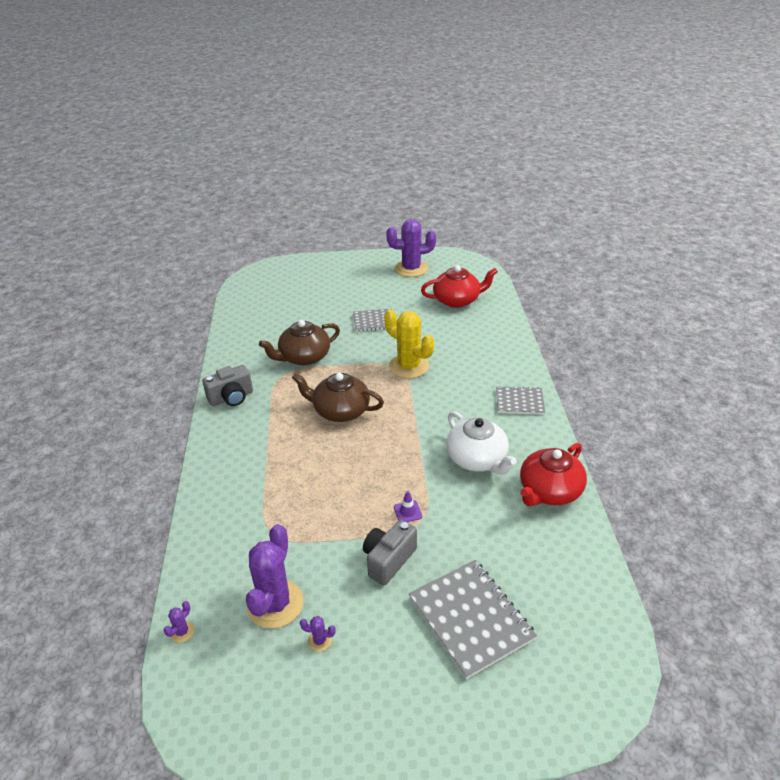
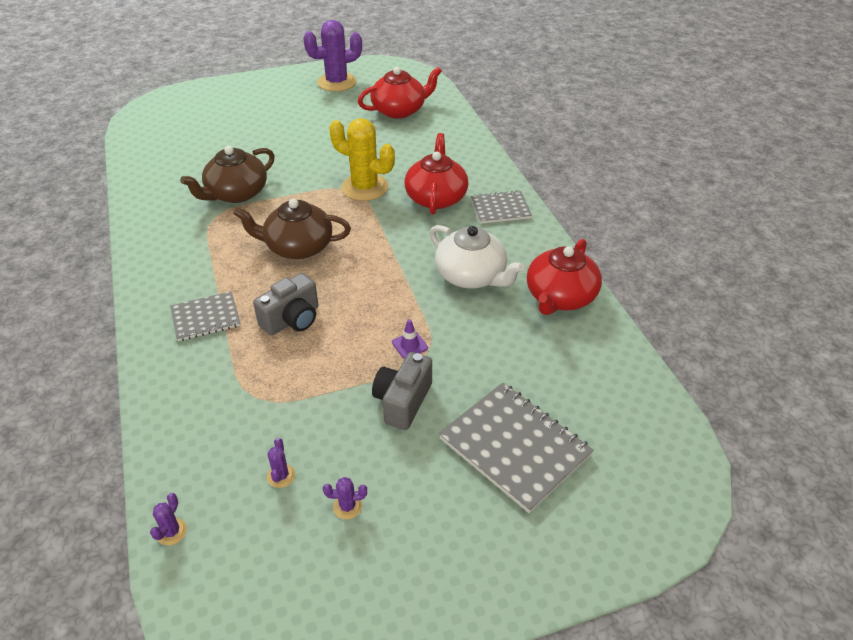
camera: 15 degrees left, 5 degrees up
(231, 398) = (158, 251): grey camera -> grey camera (292, 320)
(275, 604) = (281, 476): purple cactus -> purple cactus, size x0.41
(374, 321) = (309, 144): grey notebook -> grey notebook (206, 318)
(466, 383) = (436, 197): none -> red teapot

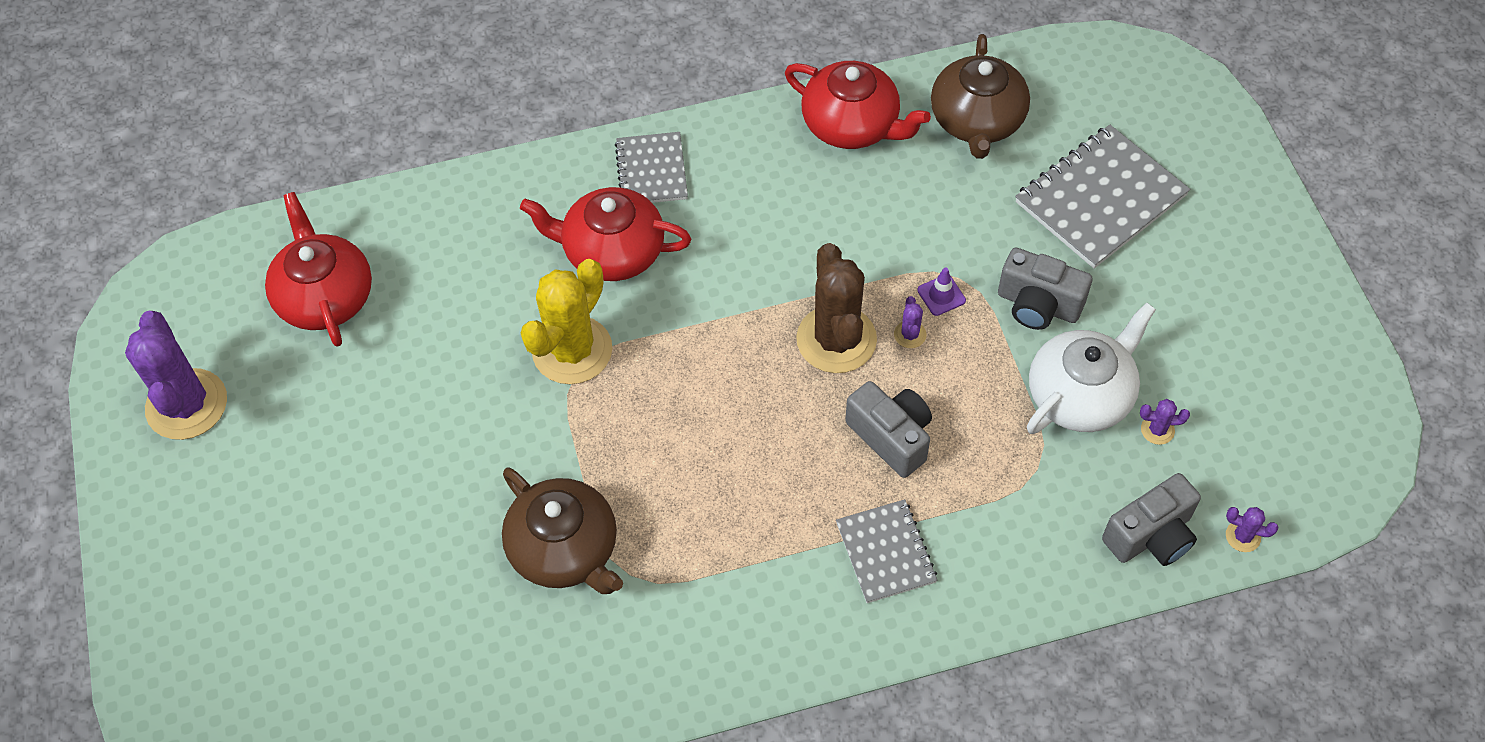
camera: 85 degrees left, 15 degrees up
(186, 466) = (1151, 536): none -> grey camera
(298, 247) = (725, 440): brown teapot -> brown teapot (977, 121)
(347, 506) = (1192, 360): purple cactus -> purple cactus (910, 334)
(371, 292) = (836, 339): none -> brown cactus
(471, 276) = (805, 218): white teapot -> white teapot (1080, 395)

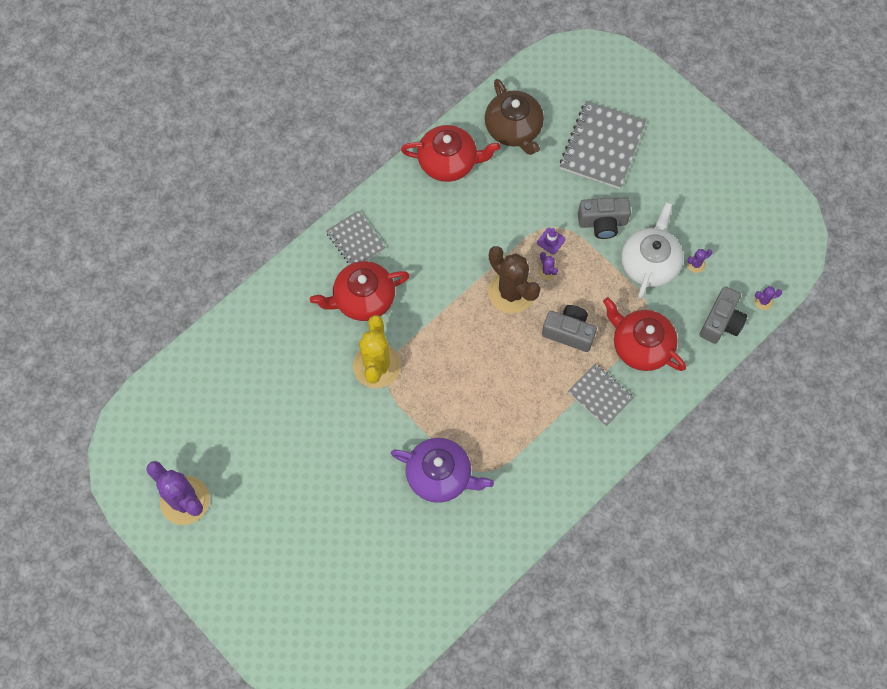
camera: 30 degrees left, 10 degrees up
(325, 296) = (220, 401): red teapot -> red teapot (641, 345)
(565, 549) = (440, 475): brown teapot -> purple teapot

